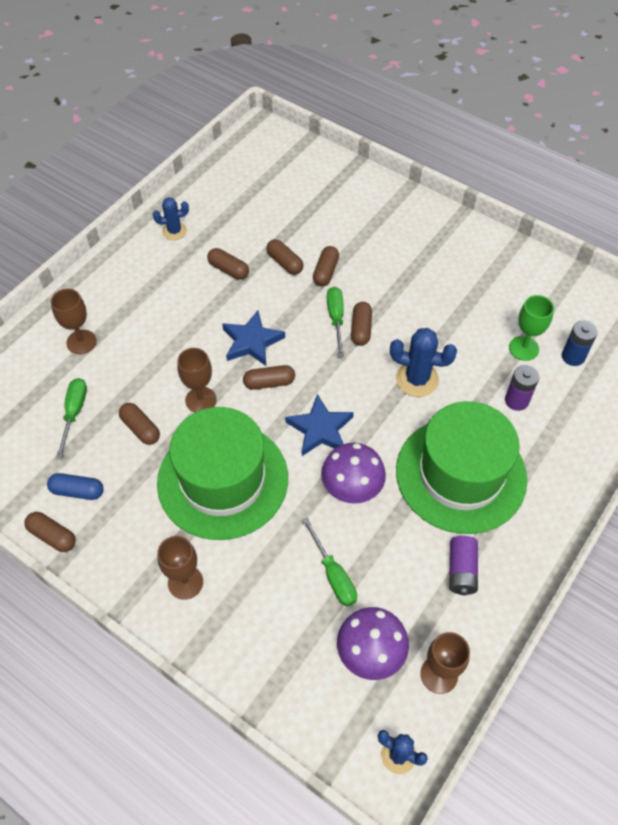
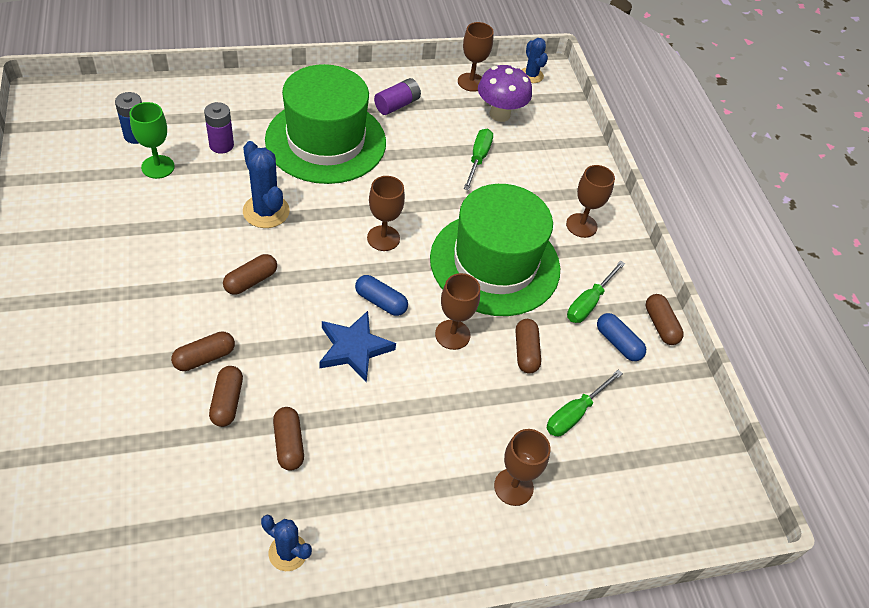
camera: 145 degrees left, 5 degrees down
(269, 382) = (380, 302): brown capsule -> blue capsule
(320, 429) = (383, 238): blue star -> brown goblet
(336, 319) = (258, 307): green screwdriver -> green screwdriver (589, 303)
(351, 490) = (410, 188): purple mushroom -> none

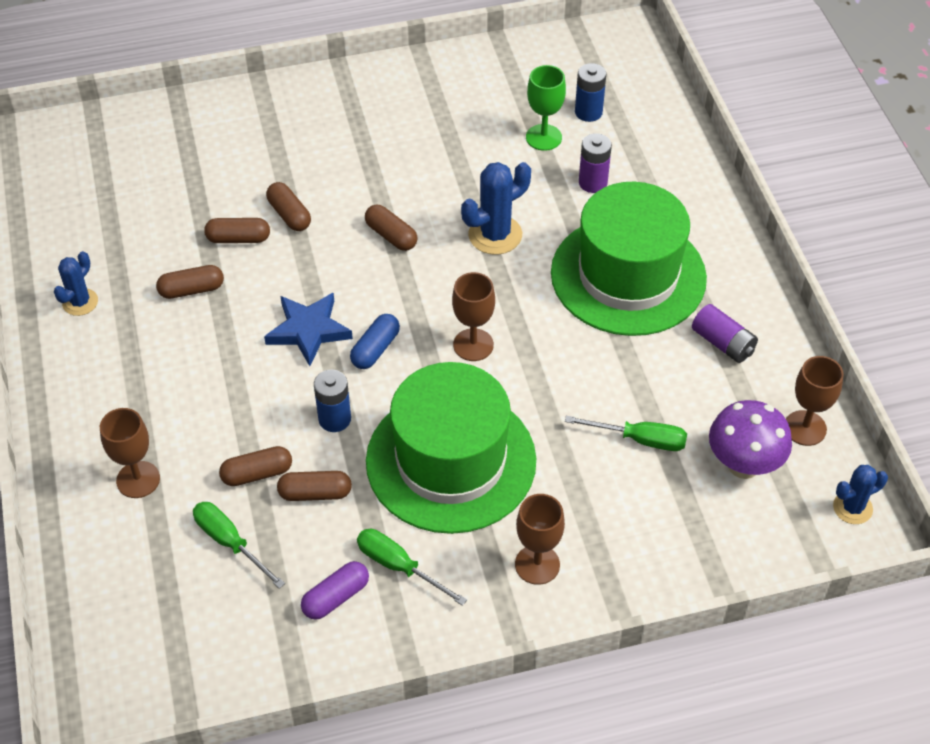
camera: 95 degrees right, 0 degrees up
(452, 334) = (334, 419): brown goblet -> blue battery
(618, 343) = (336, 597): blue capsule -> purple capsule
(660, 325) = (369, 652): brown capsule -> brown capsule (257, 473)

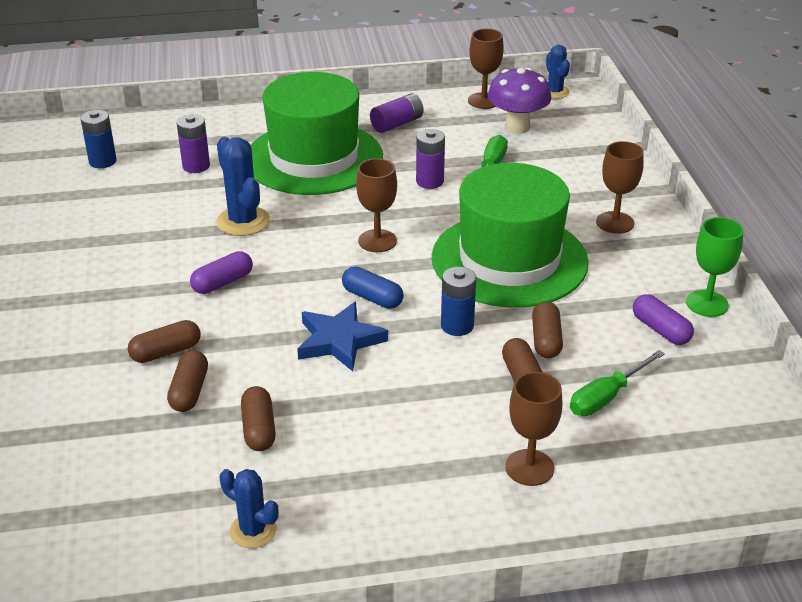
camera: 85 degrees left, 15 degrees down
(391, 236) = (223, 283): brown capsule -> purple capsule
(399, 566) = (624, 293): green screwdriver -> none
(543, 137) = (124, 187): green goblet -> green goblet (707, 304)
(597, 382) = (430, 181): none -> purple battery

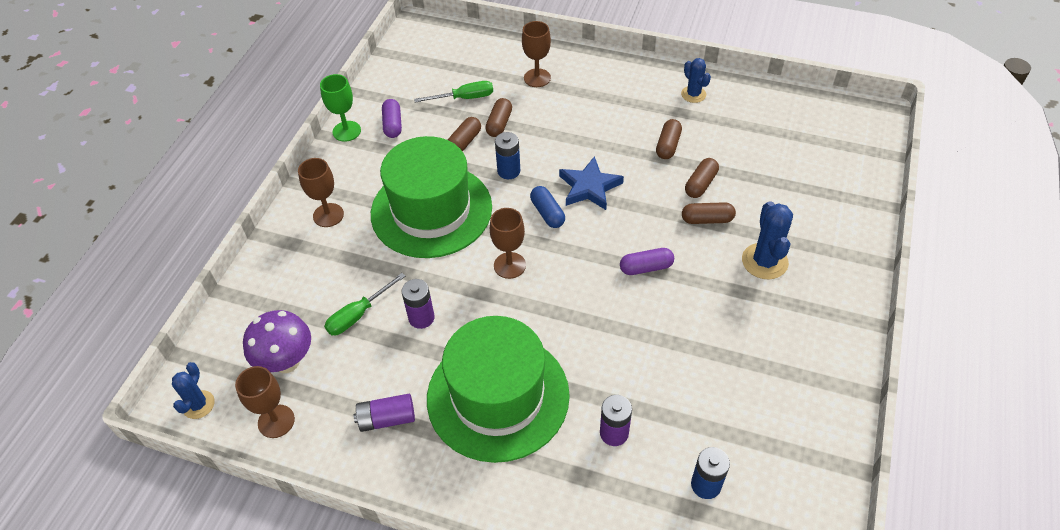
camera: 150 degrees left, 15 degrees up
(243, 221) = (602, 331): blue cactus -> blue cactus (764, 261)

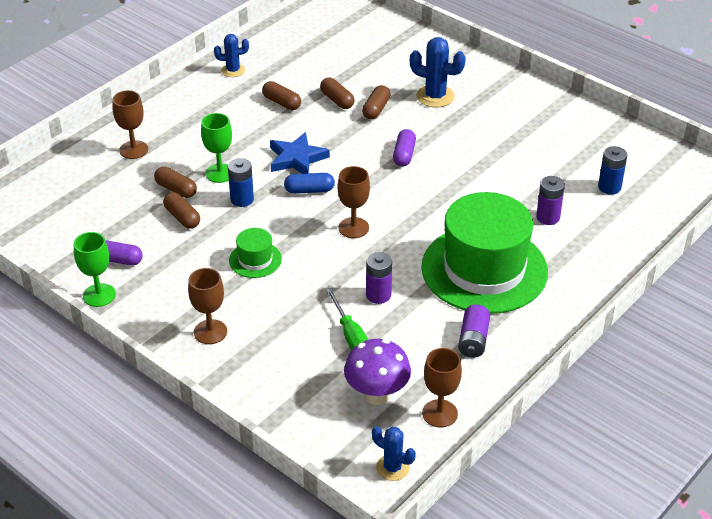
camera: 70 degrees left, 10 degrees down
(431, 210) = (255, 260): green hat -> green hat, size x0.42
(464, 98) = (121, 202): green screwdriver -> none
(537, 143) = (220, 173): none -> green goblet

